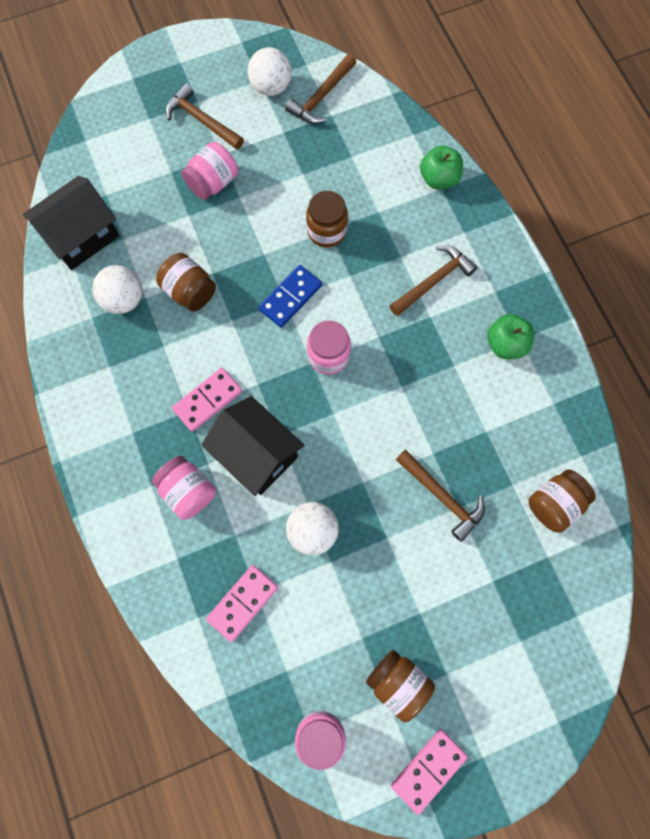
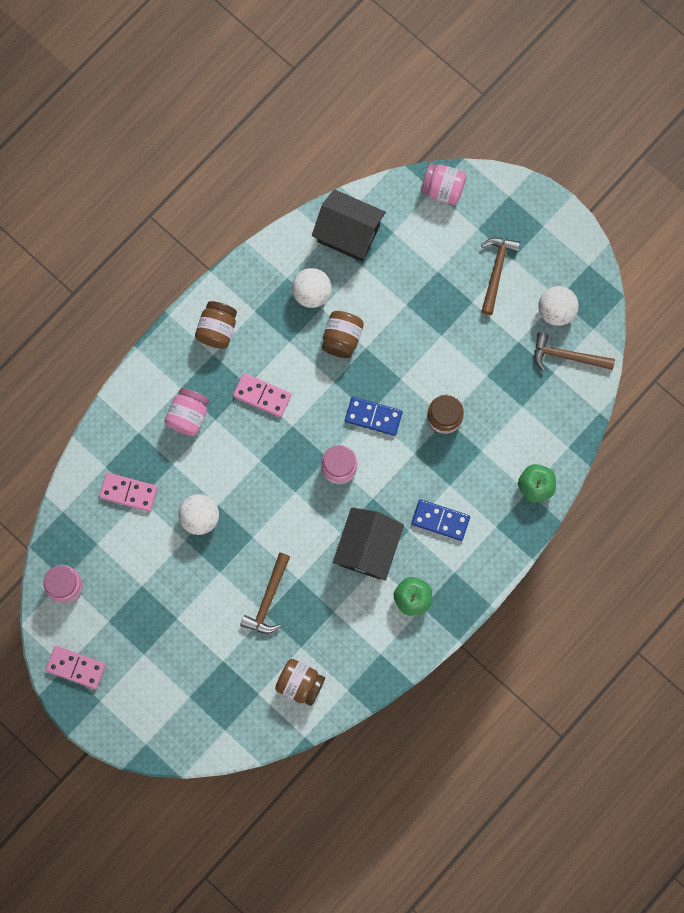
camera: 65 degrees right, 5 degrees up
(213, 183) = (443, 309): pink jar -> pink jar (443, 189)
(256, 454) = (238, 451): black house -> black house (368, 548)
(398, 683) = (122, 623): brown jar -> brown jar (217, 329)
(434, 281) = (440, 520): brown hammer -> blue domino

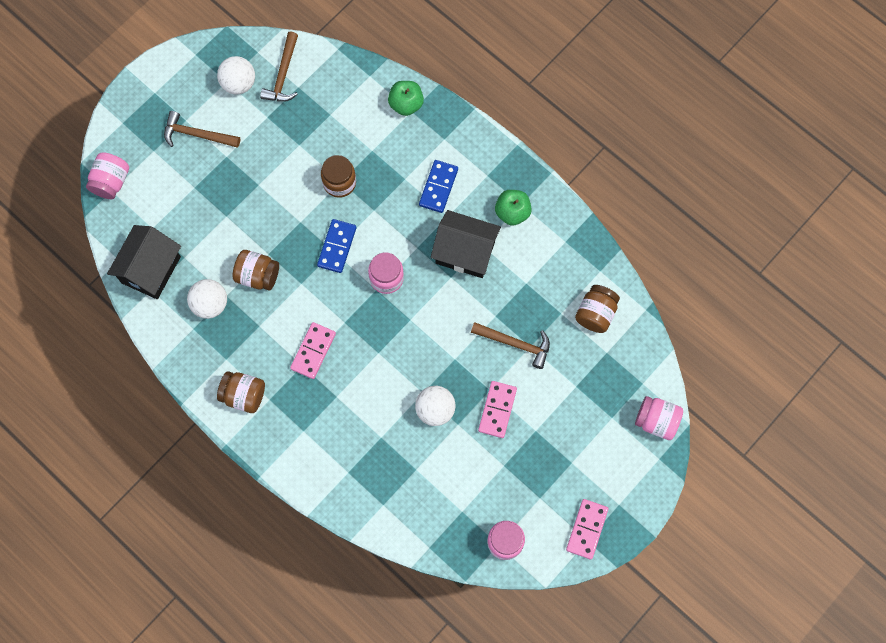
camera: 90 degrees left, 5 degrees down
(128, 492) = (409, 481): pink domino -> pink domino (497, 410)
(188, 416) = (332, 423): pink jar -> pink jar (656, 421)

